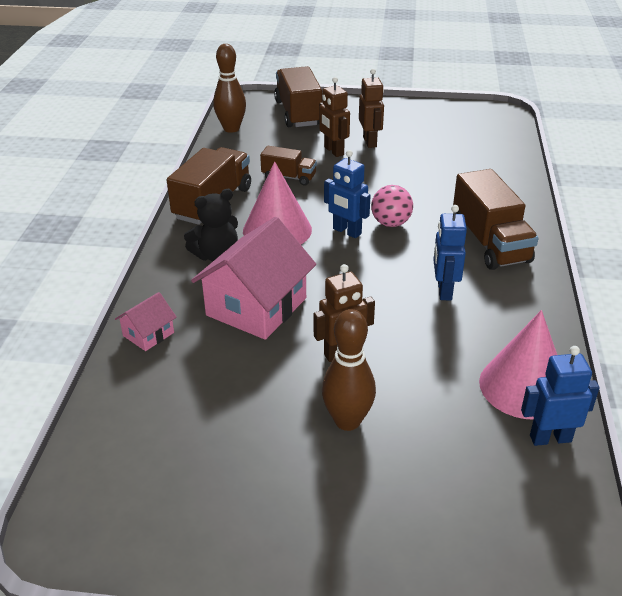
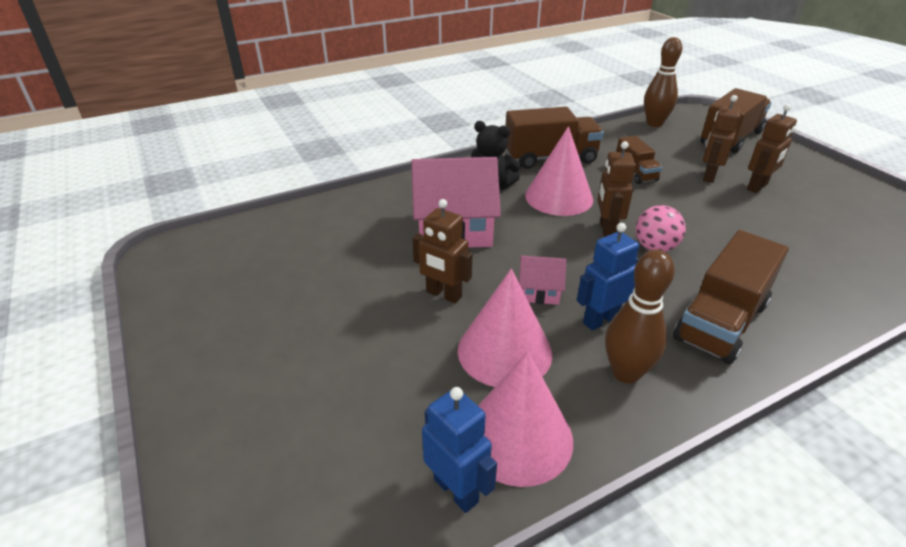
camera: 55 degrees right, 0 degrees up
(148, 334) = (375, 199): pink house -> pink house (539, 291)
(346, 231) = (607, 229): blue robot -> brown robot
(347, 421) = (364, 332): brown bowling pin -> brown bowling pin (626, 373)
(437, 352) = (504, 351): none -> pink cone

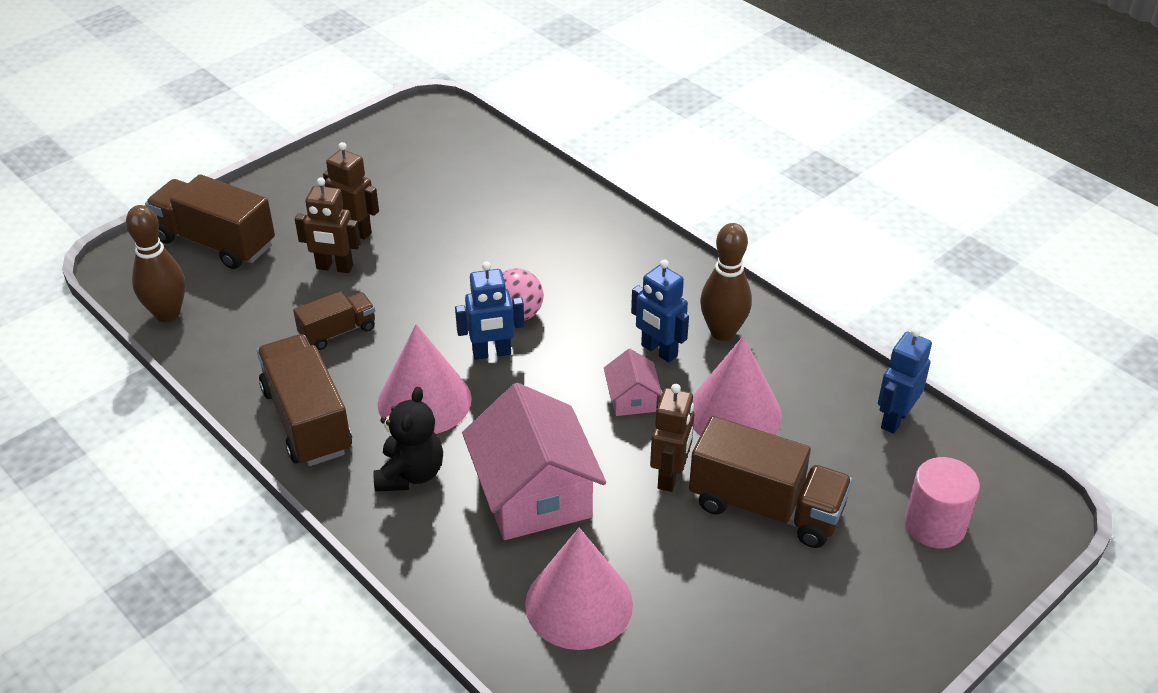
camera: 105 degrees left, 5 degrees up
(294, 467) = (935, 525): none -> pink cylinder
(518, 437) = (826, 391): pink cone -> pink cone (579, 604)
(607, 229) = (492, 353): brown robot -> blue robot
(720, 321) = (627, 274): brown truck -> brown truck (766, 507)

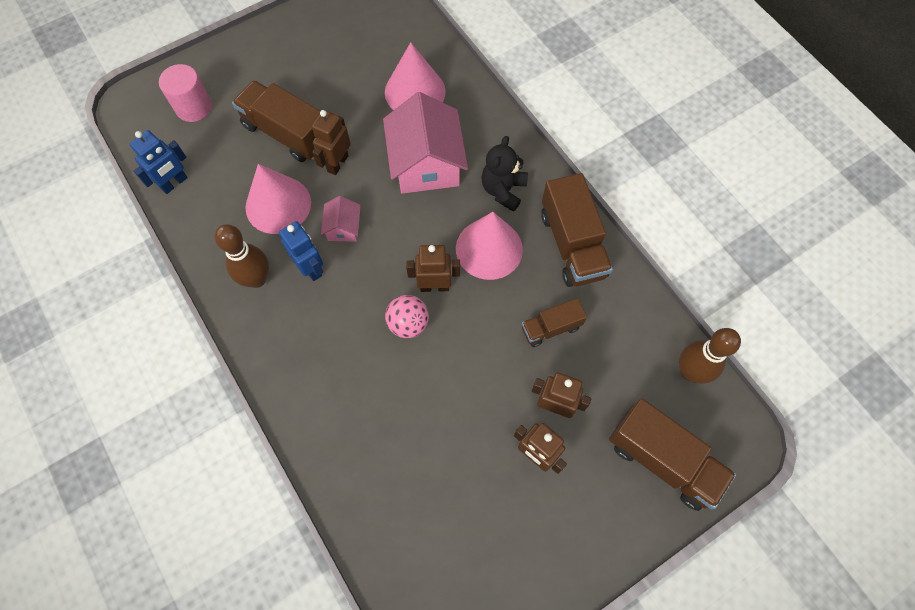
camera: 170 degrees left, 25 degrees up
(492, 353) = (434, 286): blue robot -> brown robot

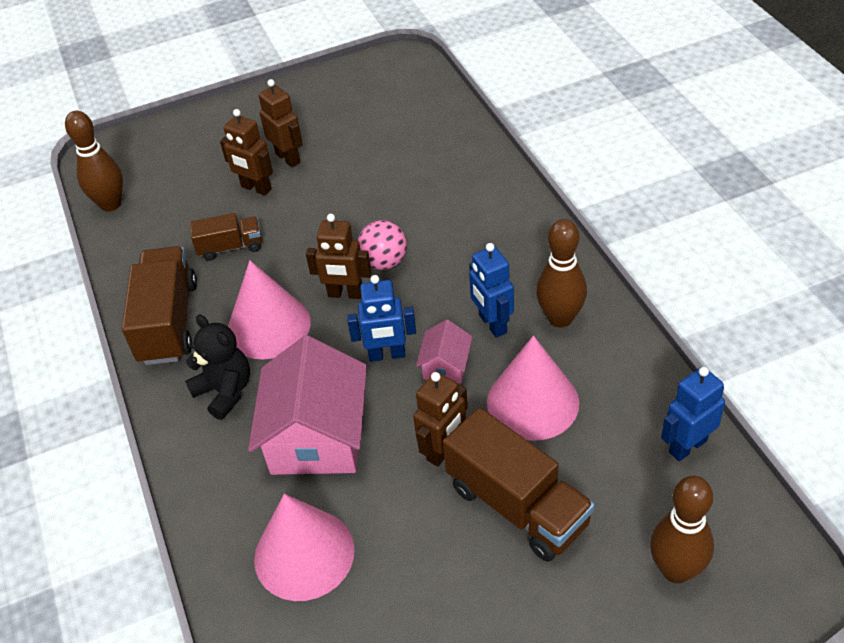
camera: 165 degrees left, 20 degrees down
(193, 107) = (676, 570): pink cylinder -> brown bowling pin
(389, 232) = (387, 355): none -> blue robot
(503, 190) = (225, 391): black teddy bear -> black teddy bear turned 75 degrees counterclockwise
(662, 460) = (176, 148): brown truck -> none

